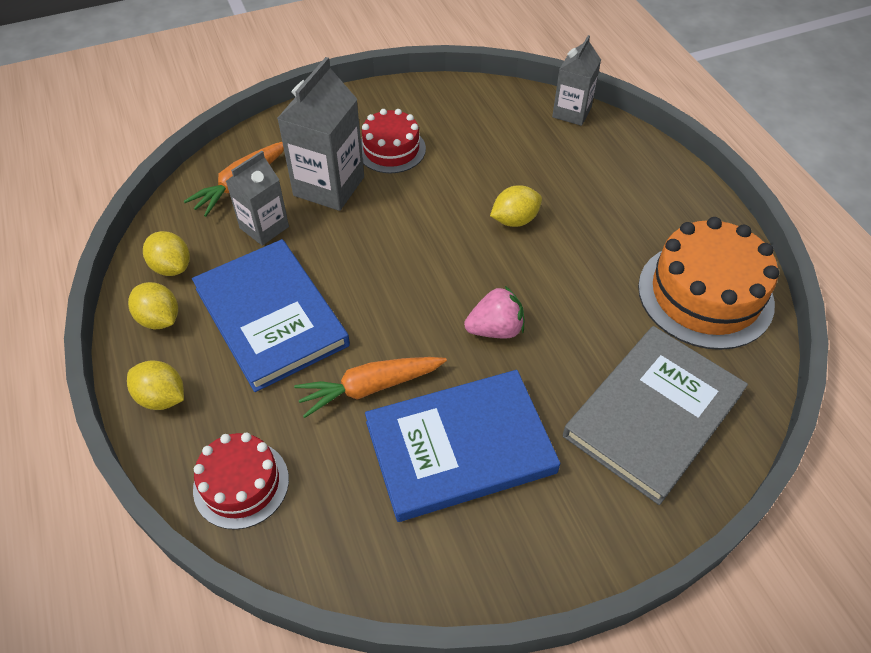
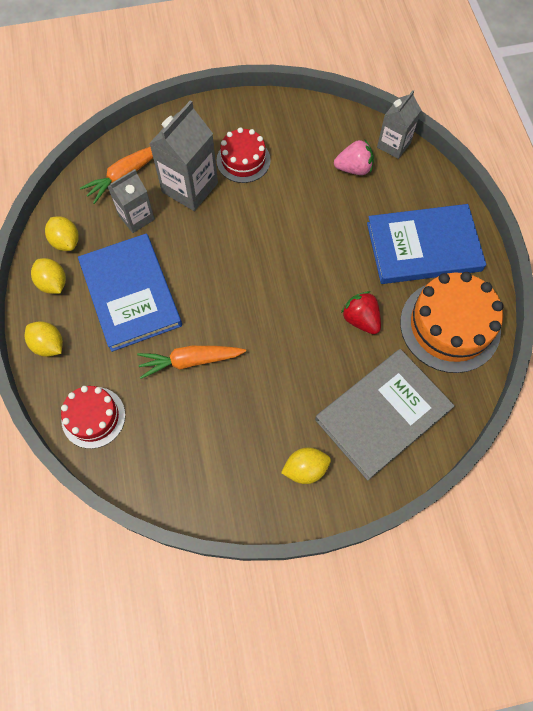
camera: 10 degrees right, 15 degrees up
(460, 447) = (243, 416): blue book -> blue book (423, 247)
(495, 329) = (288, 329): pink strawberry -> pink strawberry (354, 168)
(514, 220) = (324, 239): yellow lemon -> yellow lemon (305, 469)
(588, 303) = (361, 319): none -> red strawberry

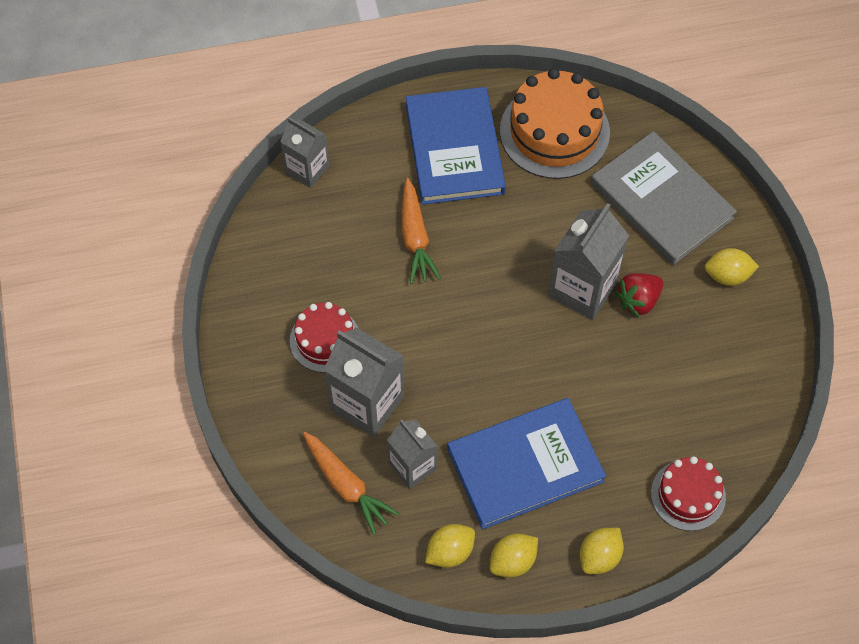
camera: 90 degrees left, 5 degrees down
(190, 361) = (611, 393): orange carrot -> orange carrot (415, 237)
(290, 343) = (582, 288): none -> grey carton
(305, 469) = (727, 275): yellow lemon -> yellow lemon turned 75 degrees counterclockwise
(354, 168) = (342, 214): pink strawberry -> none
(361, 319) = (550, 216): red strawberry -> red strawberry (638, 300)

